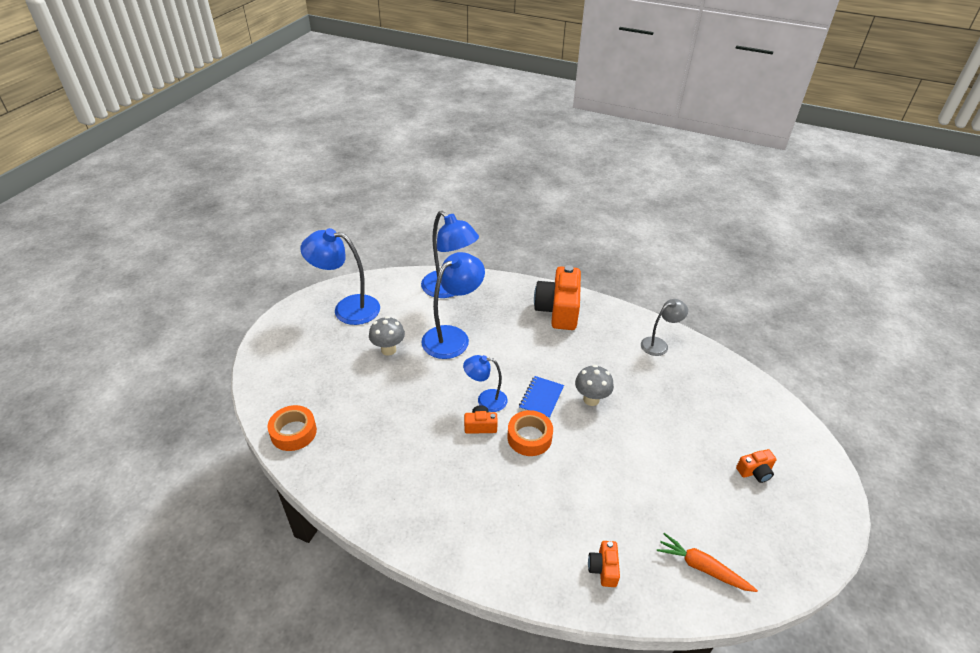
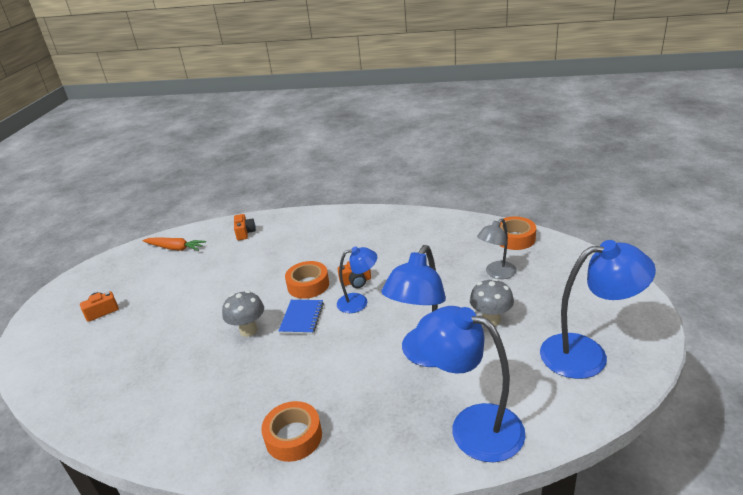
camera: 170 degrees right, 10 degrees down
(558, 310) = (293, 437): orange camera -> orange tape
(659, 344) = (151, 420): grey lamp -> grey lamp (496, 273)

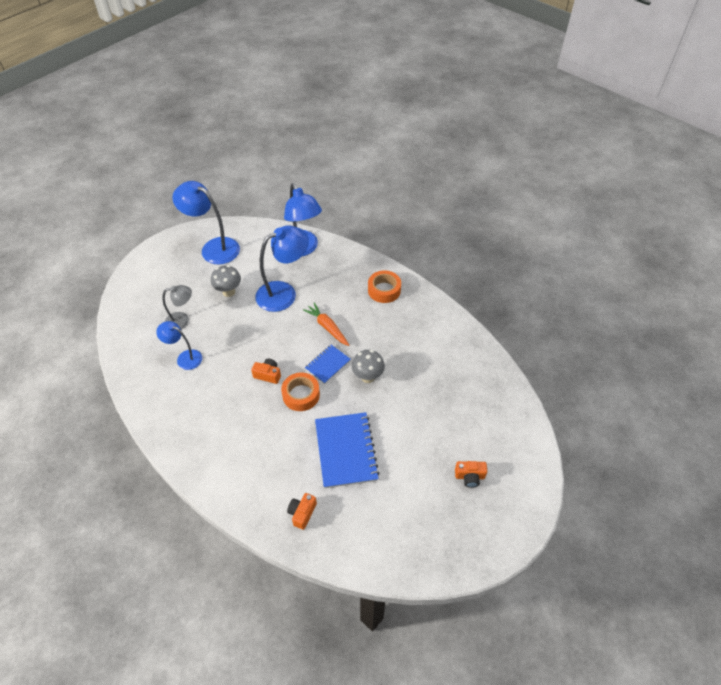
camera: 150 degrees left, 20 degrees up
(175, 248) = (378, 537): orange carrot -> orange carrot (327, 327)
(233, 274) = (346, 451): none -> blue notebook
(359, 302) = (283, 354): blue lamp -> blue lamp (184, 358)
(514, 238) = (130, 342): orange tape -> none

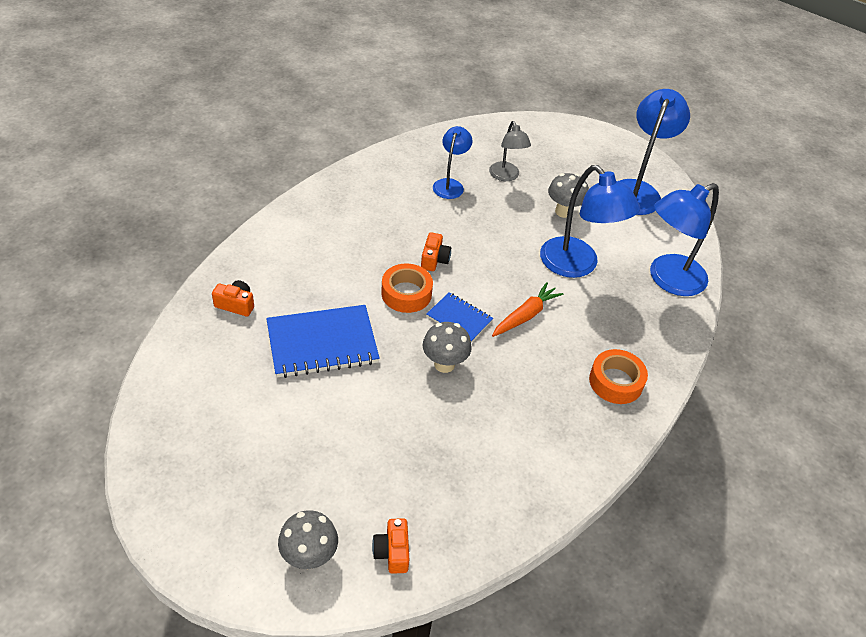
camera: 80 degrees right, 5 degrees down
(469, 476) = (279, 490): orange camera -> orange camera (392, 552)
(515, 459) = (309, 557): none -> grey mushroom

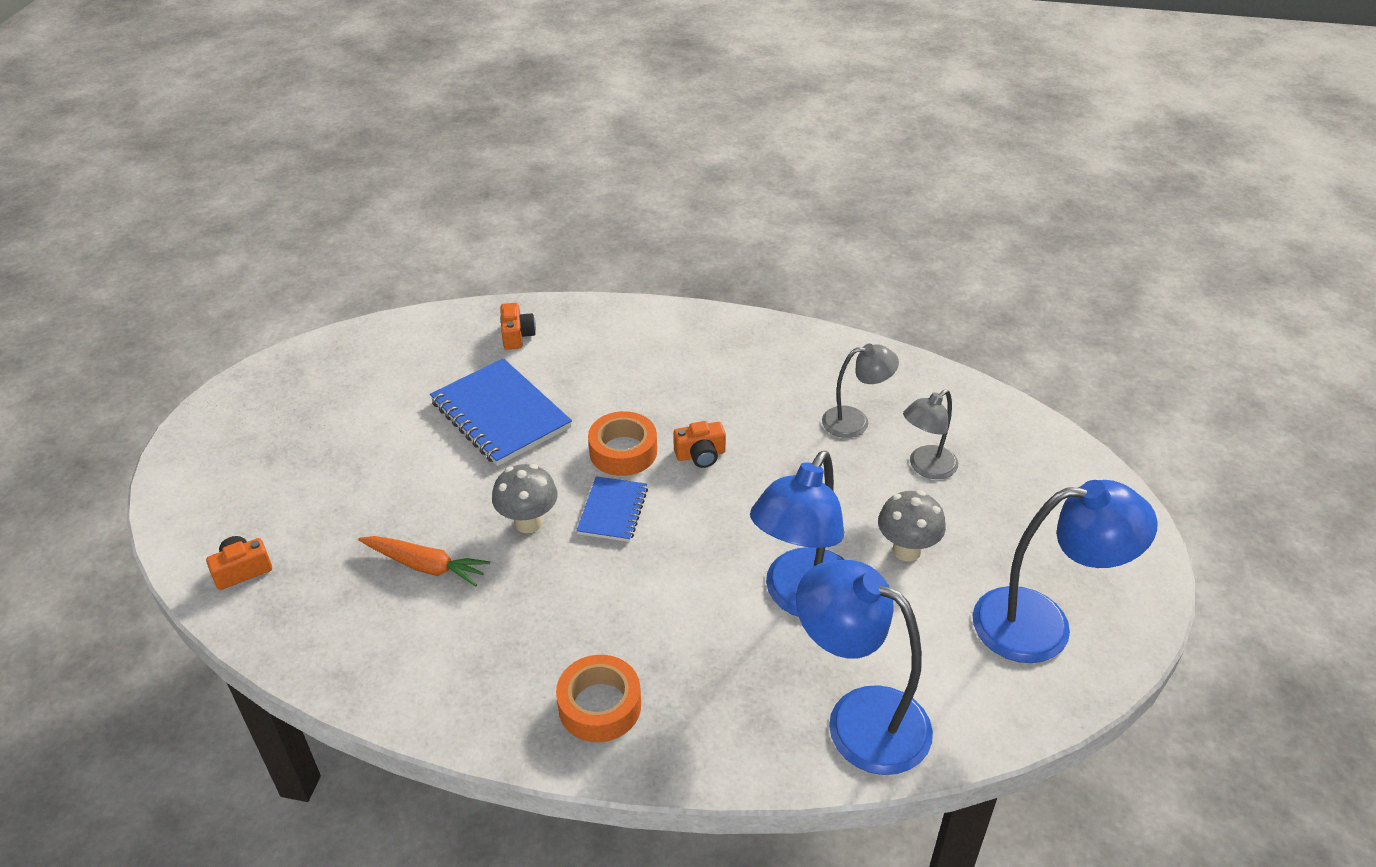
camera: 70 degrees right, 5 degrees down
(309, 557) = (217, 510): grey mushroom -> none
(450, 184) = (855, 421): blue lamp -> grey lamp
(525, 315) = (662, 572): orange carrot -> orange carrot (425, 566)

